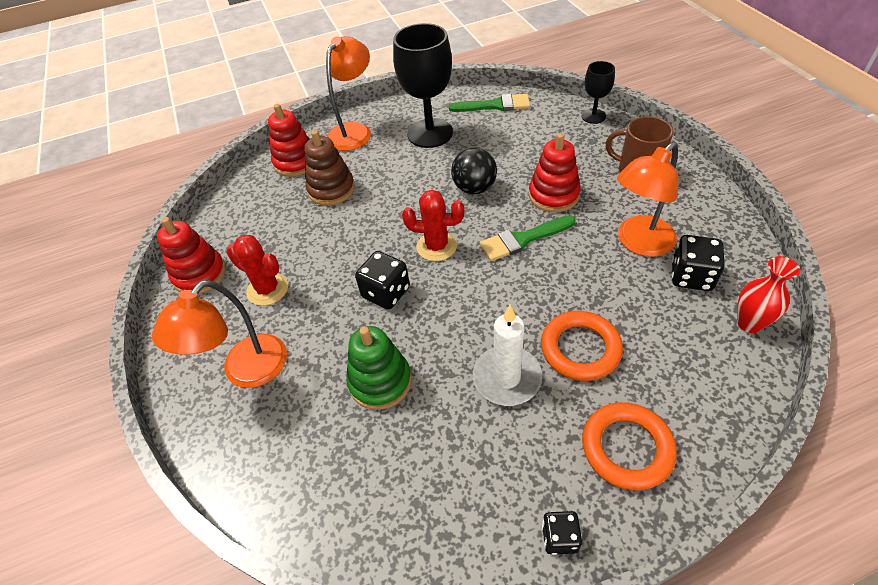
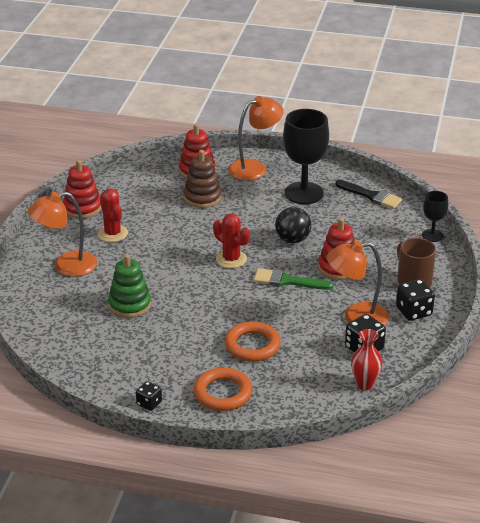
camera: 30 degrees right, 15 degrees down
(386, 293) = (176, 267): black dice -> black dice (414, 311)
(495, 105) = (371, 196): green brush -> black brush
(507, 378) = (197, 337): white candle -> none

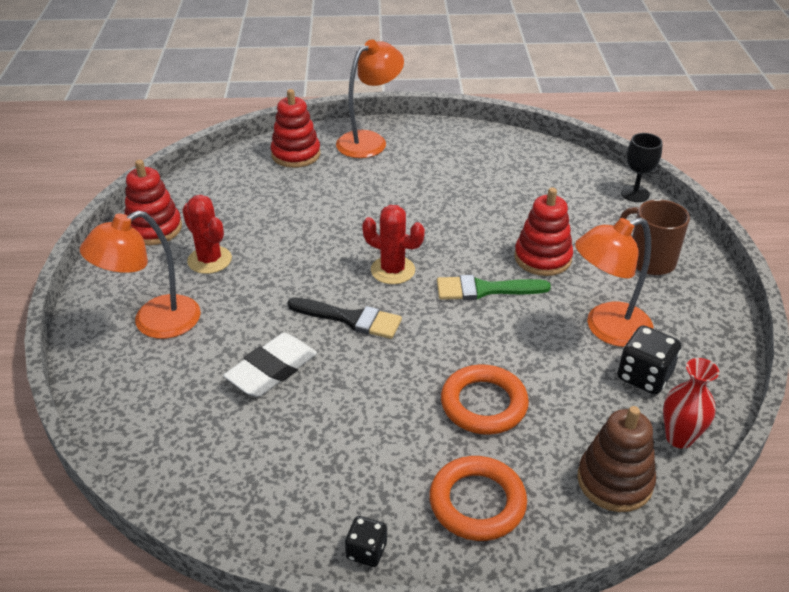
camera: 15 degrees left, 5 degrees up
(130, 305) = (272, 370): green stacking toy -> white eraser
(202, 197) = (317, 189): brown stacking toy -> brown stacking toy (614, 481)
(292, 240) = (462, 228): black ball -> none
(304, 193) = (446, 163): black goblet -> none
(371, 196) = (532, 155): black brush -> black brush (350, 319)
(414, 311) = (676, 305): black dice -> none

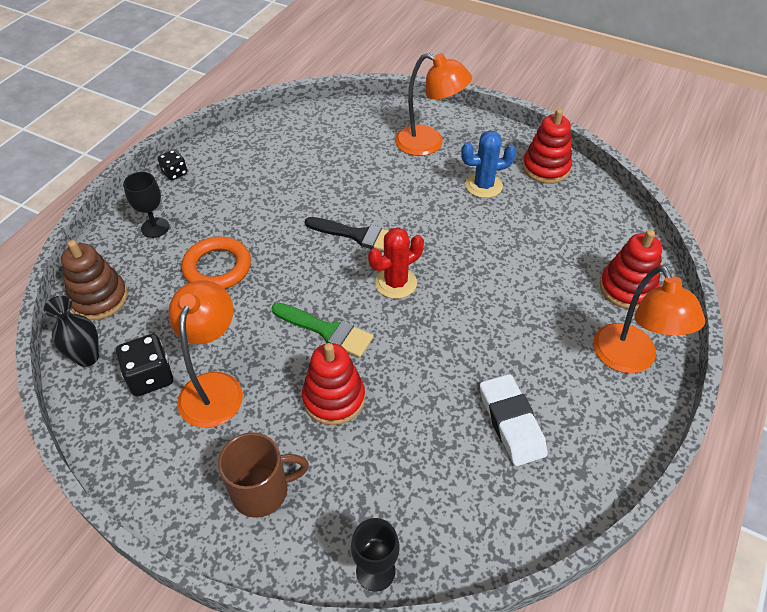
camera: 120 degrees right, 10 degrees up
(154, 323) = (429, 144): orange lamp -> orange lamp turned 120 degrees clockwise
(209, 260) = (483, 185): red cactus -> blue cactus
(272, 370) = (339, 181): white eraser -> white eraser (511, 423)
(350, 319) = (357, 235): black brush -> black brush turned 120 degrees counterclockwise
(477, 502) = (155, 227): orange ring -> black goblet
(485, 289) = (326, 331): green brush -> green brush turned 90 degrees clockwise
(679, 438) = (87, 357): red vase -> black vase

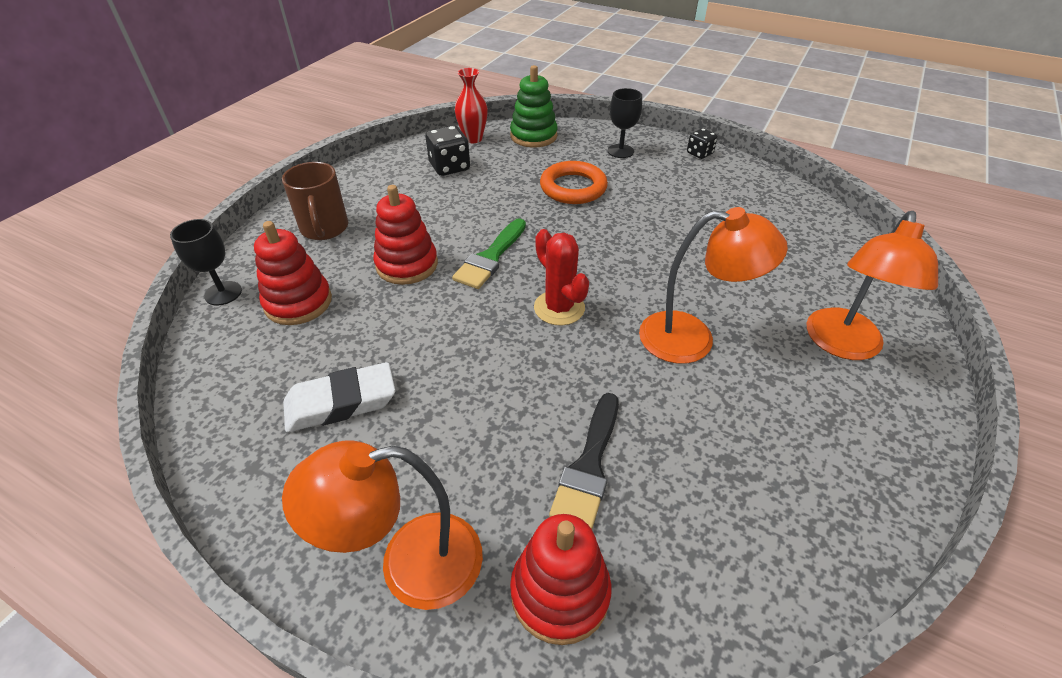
camera: 90 degrees right, 5 degrees down
(87, 357) = (473, 139): black vase -> red vase
(99, 298) = (533, 136): brown stacking toy -> green stacking toy
(214, 387) = (433, 197): orange lamp -> orange lamp (692, 338)
(357, 235) = (633, 277): black brush -> black brush (589, 466)
(483, 185) = (767, 406): blue cactus -> none
(546, 168) = (849, 502): red stacking toy -> red stacking toy (298, 302)

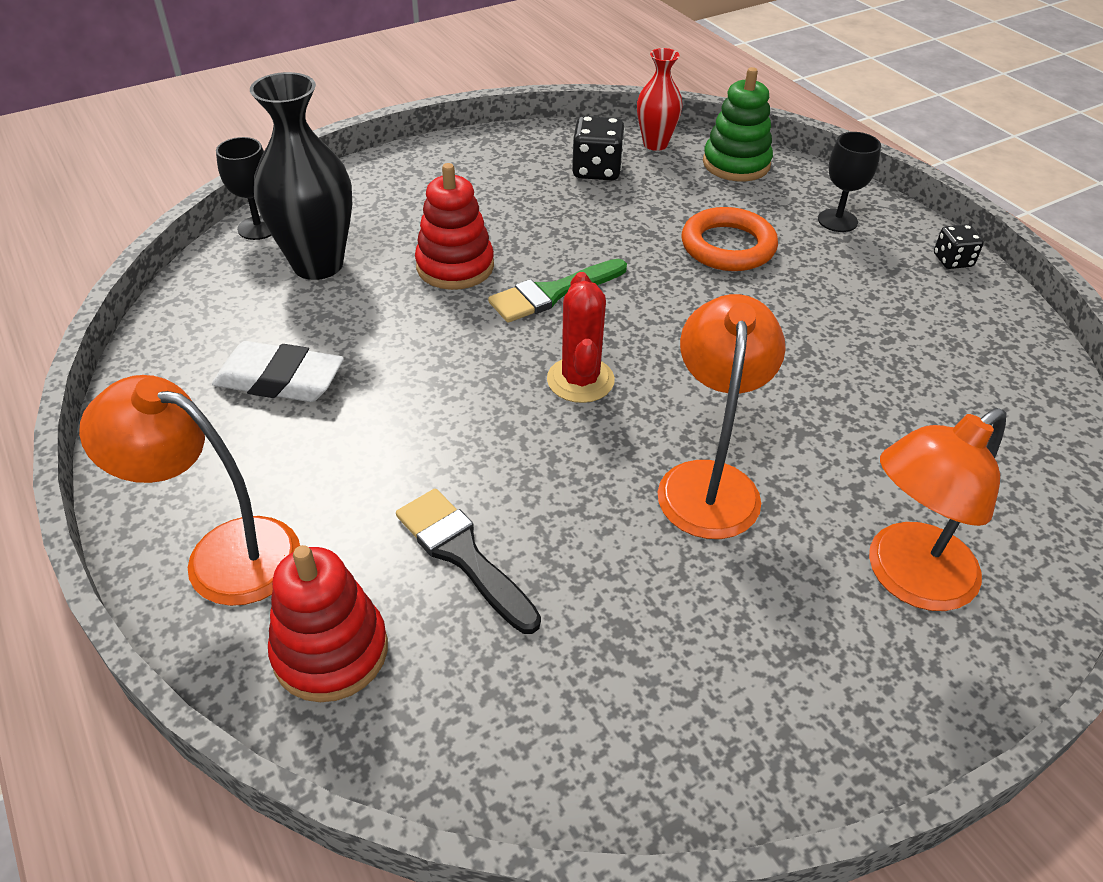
camera: 30 degrees right, 0 degrees up
(298, 302) = (318, 264): red stacking toy -> black vase
(324, 228) = (403, 195): brown mug -> none
(589, 466) = (463, 555): black brush -> black brush turned 90 degrees clockwise
(692, 338) = (709, 481): orange lamp -> orange lamp turned 120 degrees counterclockwise

